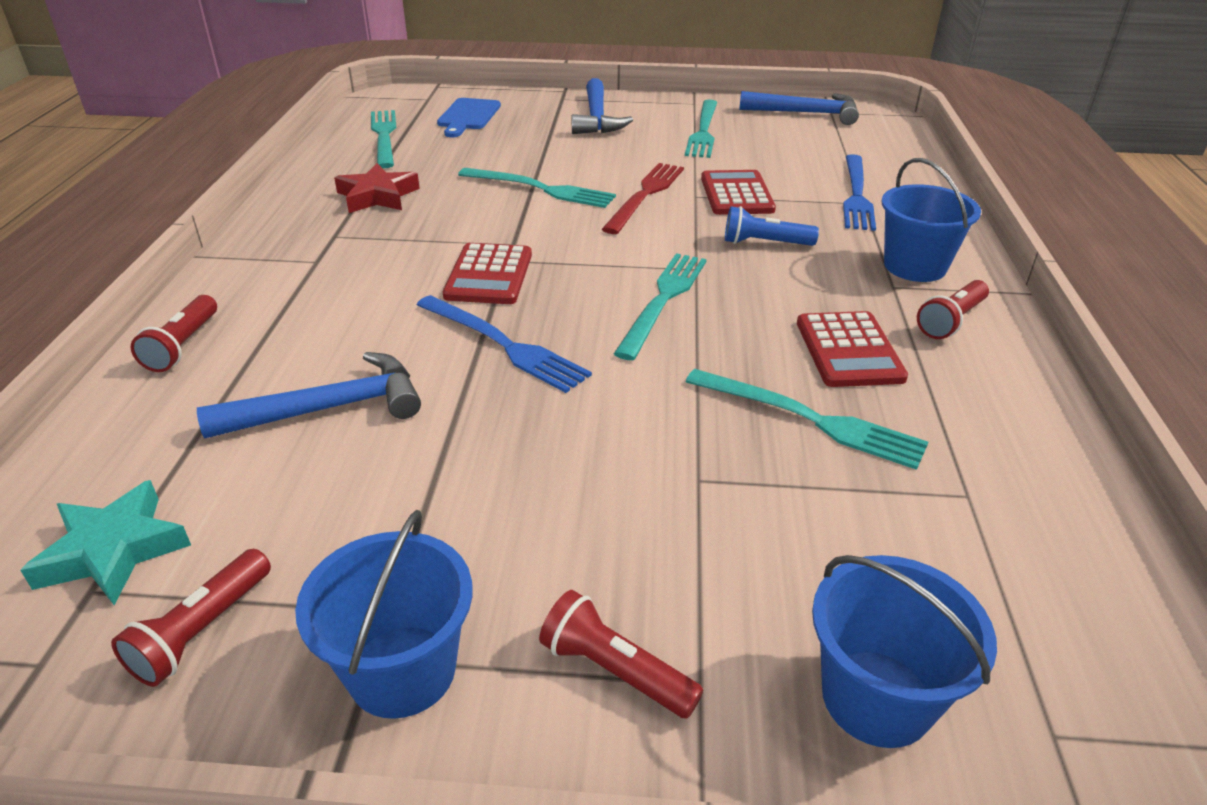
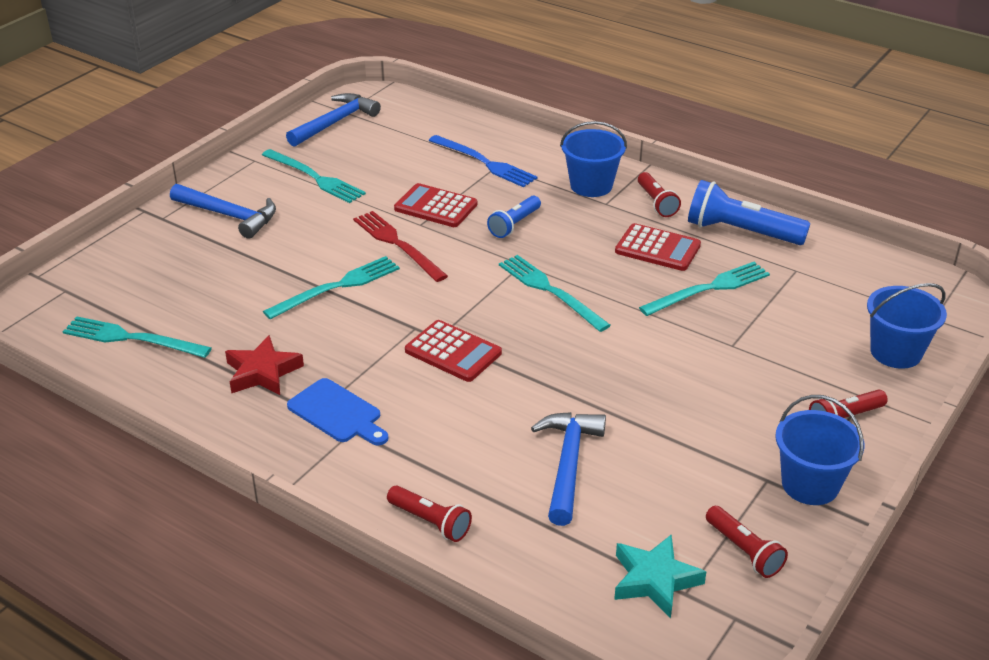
camera: 60 degrees left, 0 degrees up
(468, 116) = (141, 279): blue cutting board -> blue cutting board (337, 413)
(503, 345) = (550, 372): blue fork -> none
(989, 411) = (741, 232): none -> blue flashlight

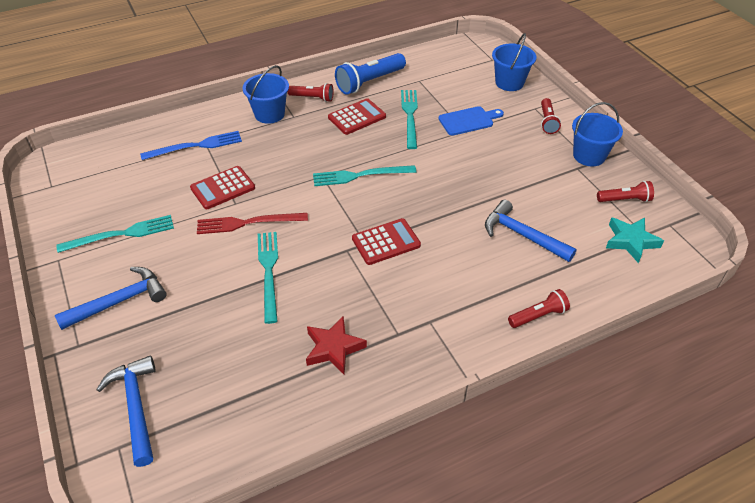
camera: 60 degrees left, 10 degrees up
(132, 338) = (228, 418): turquoise fork -> none
(335, 123) = (60, 196): blue hammer -> blue hammer (136, 407)
(337, 413) = (407, 322): blue cutting board -> blue cutting board (468, 120)
(514, 224) = (278, 162): blue flashlight -> none

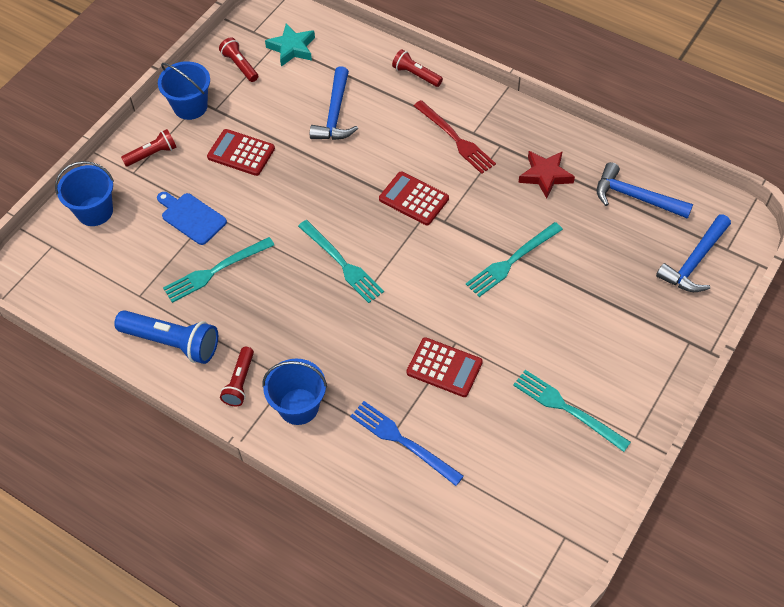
camera: 120 degrees left, 10 degrees up
(119, 301) = (630, 347): blue hammer -> blue hammer (635, 197)
(248, 223) = (471, 314): red fork -> red fork (455, 139)
(312, 98) = (240, 382): red flashlight -> red flashlight turned 150 degrees counterclockwise
(357, 117) = (249, 317): red calculator -> red calculator (241, 153)

